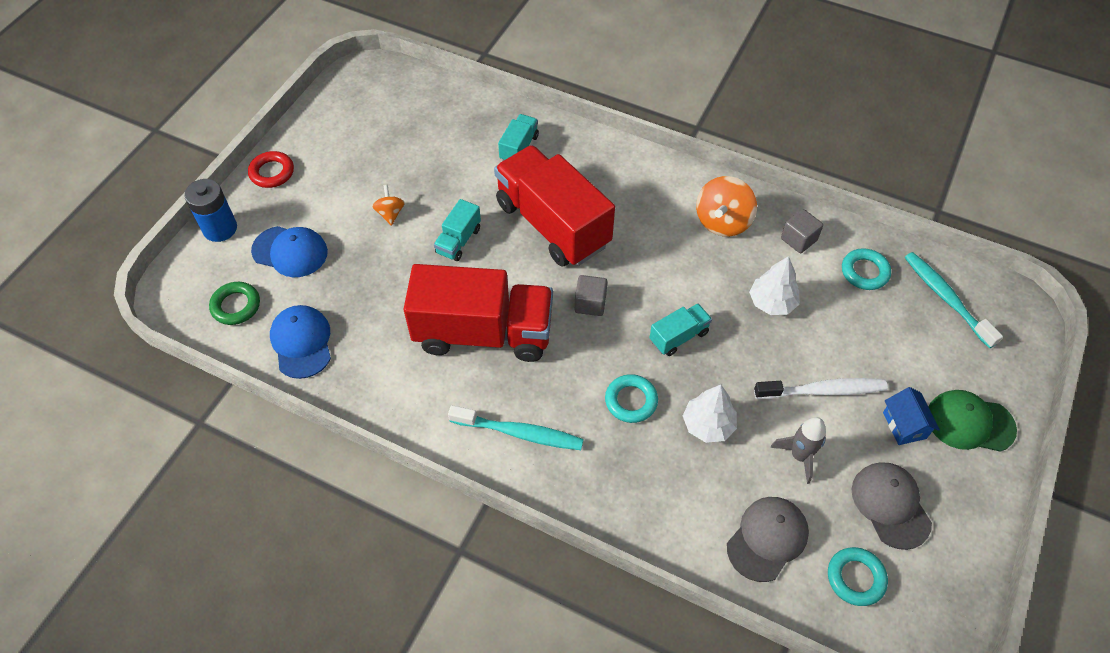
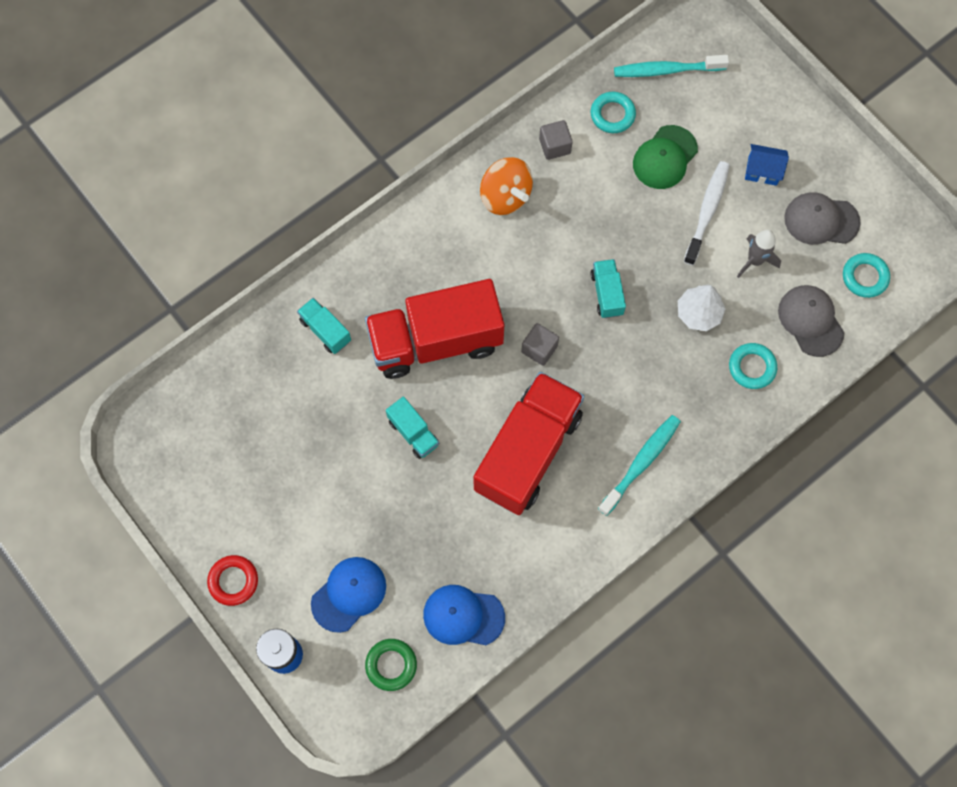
camera: 65 degrees left, 15 degrees up
(390, 213) = (348, 483): orange spinning top -> none
(631, 401) = (650, 361): turquoise ring -> turquoise ring (752, 367)
(772, 302) = (607, 203): white tree -> none
(970, 422) = (780, 124): green cap -> green cap (665, 157)

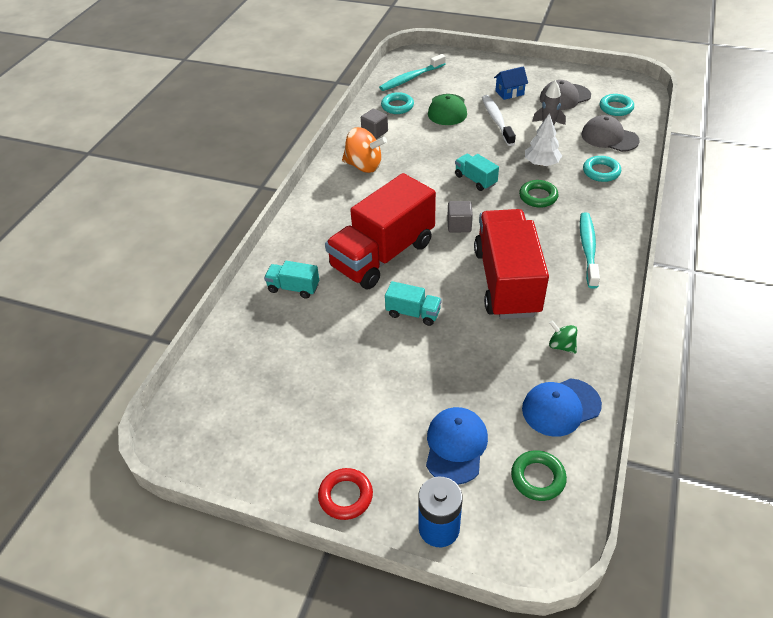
camera: 30 degrees left, 25 degrees down
(517, 556) = (561, 345): none -> green spinning top
(652, 360) = (538, 197): none -> green ring

